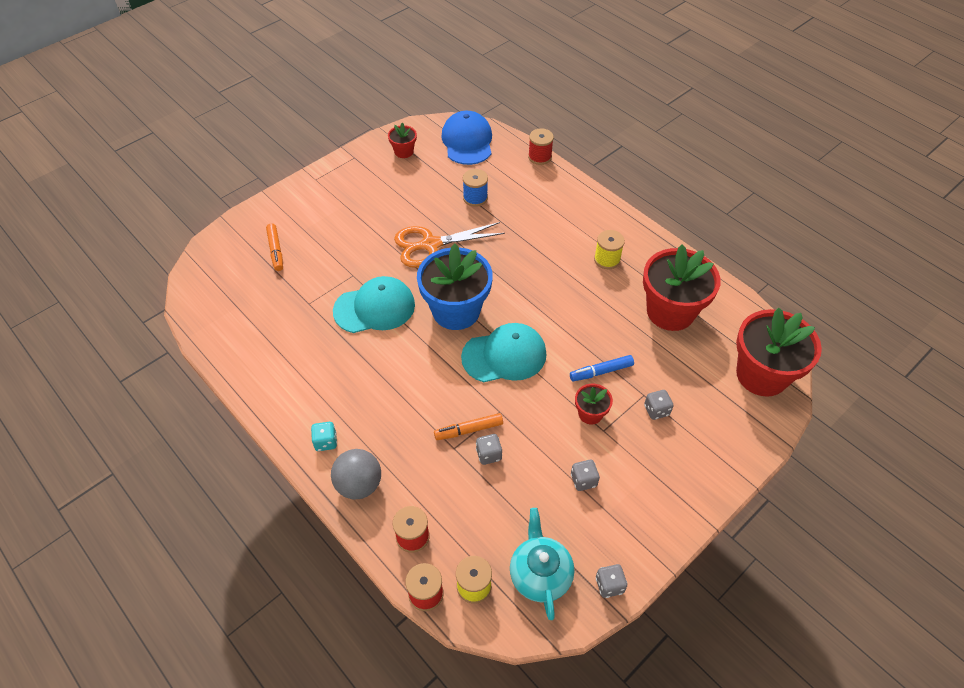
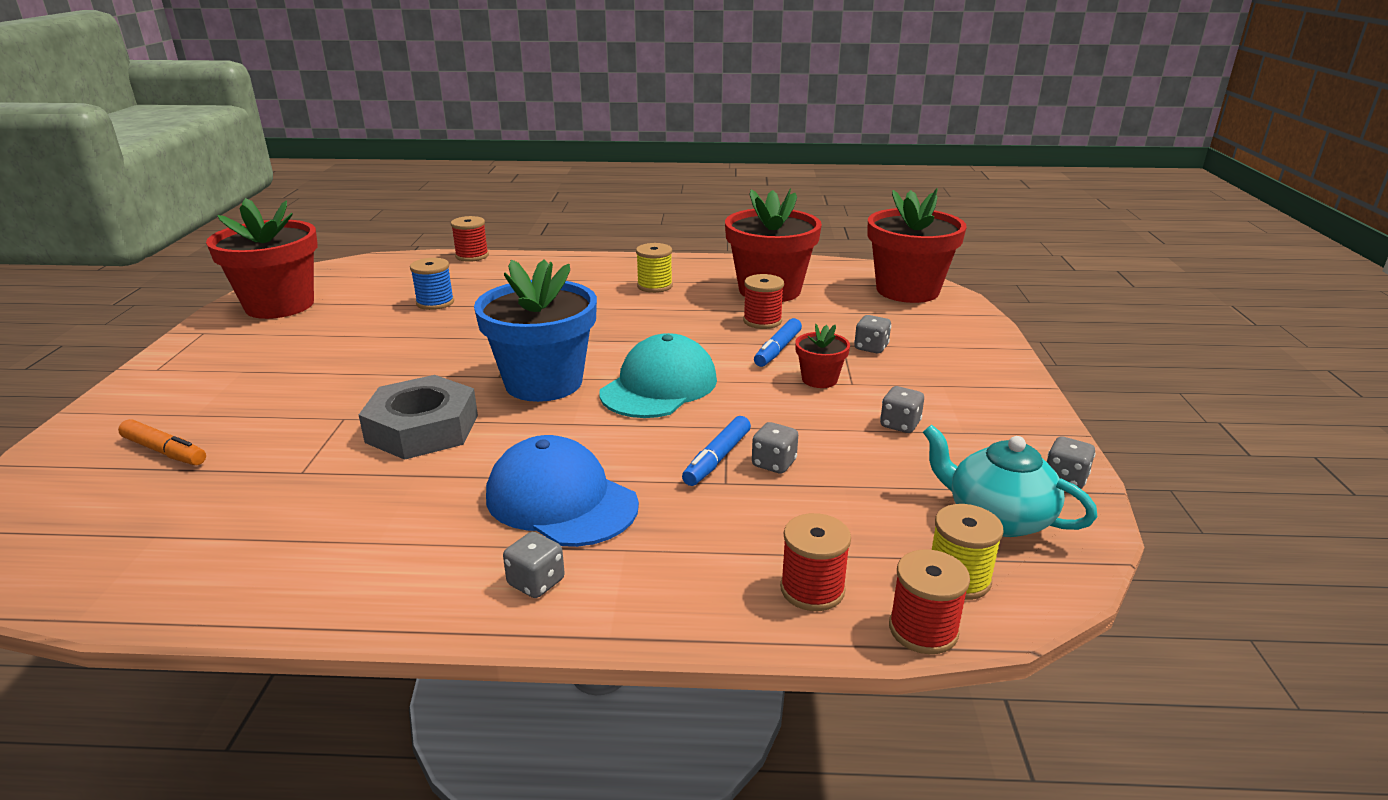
camera: 45 degrees left, 25 degrees down
(326, 442) = (536, 582): turquoise dice -> grey dice
(359, 484) = (657, 591): grey ball -> none
(374, 308) = (422, 428): turquoise cap -> grey nut
(404, 151) = (279, 305): red flower pot -> red flower pot, size x2.15
(431, 245) = (428, 352): orange scissors -> none
(467, 141) = (362, 273): blue cap -> blue cap (561, 500)
(468, 430) = (717, 459): orange marker -> blue marker
(626, 339) = (762, 321): none -> red spool

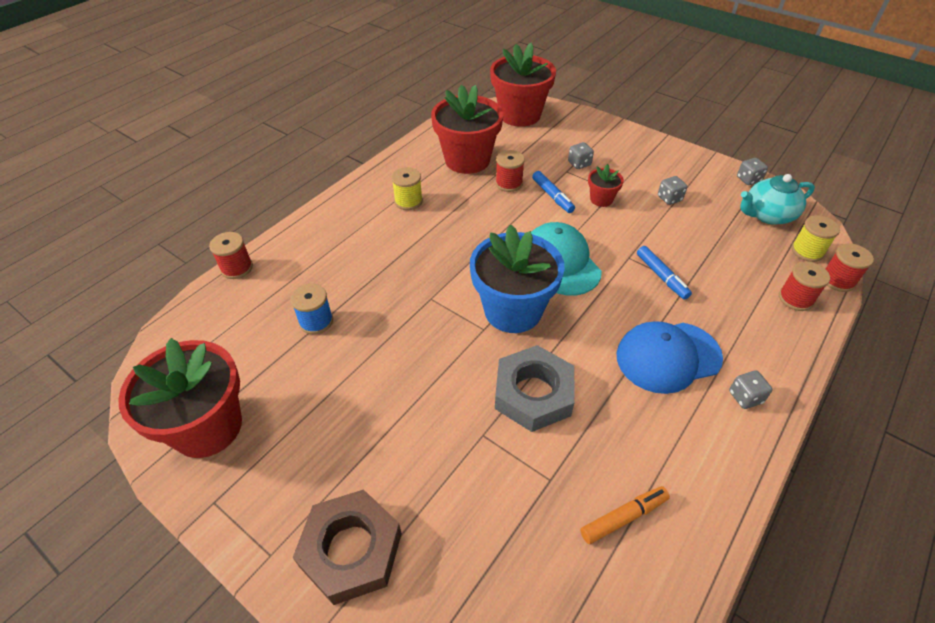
camera: 55 degrees left, 20 degrees up
(165, 451) = (455, 568): orange marker -> orange marker (624, 517)
(172, 398) = (351, 550): none -> brown nut
(774, 463) = (679, 259): grey dice -> none

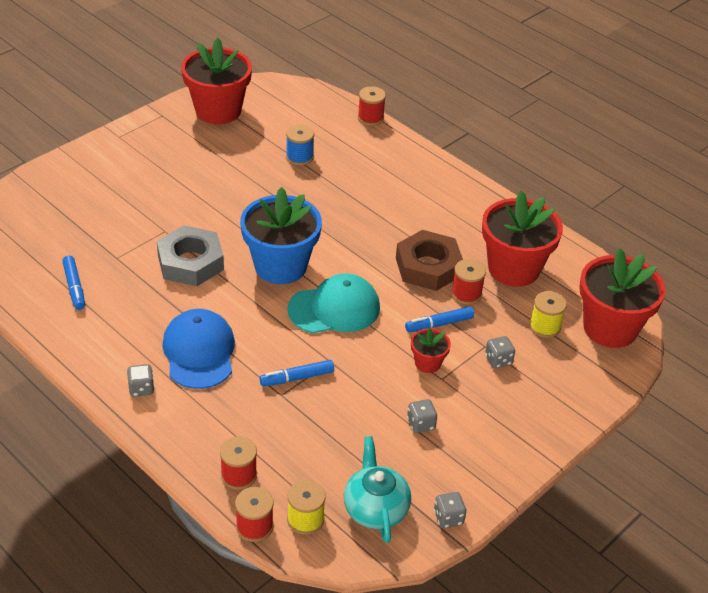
camera: 95 degrees right, 5 degrees down
(351, 550) = (108, 166): brown nut -> brown nut (428, 267)
(408, 201) = (445, 218): yellow spool -> yellow spool (544, 327)
(624, 517) = (74, 287): orange marker -> blue marker

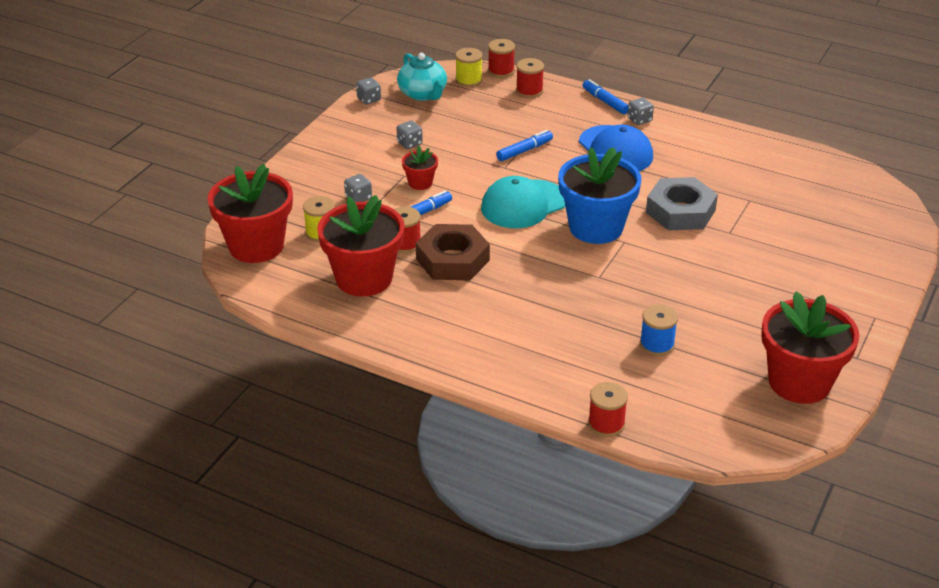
camera: 165 degrees right, 5 degrees down
(74, 287) = (760, 170): blue marker -> blue marker (605, 101)

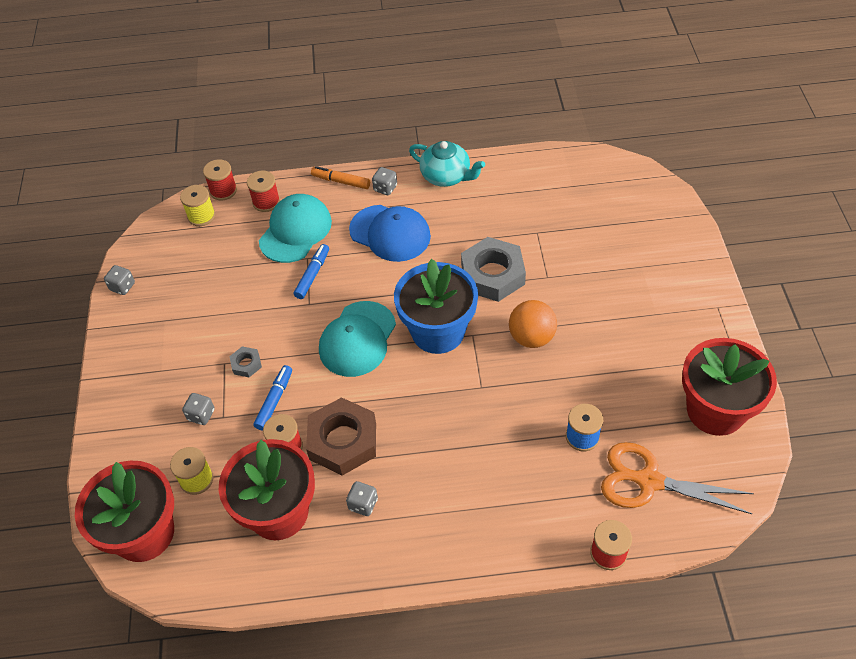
camera: 30 degrees left, 15 degrees up
(409, 143) = (201, 321): grey dice -> grey dice (363, 504)
(420, 183) = (246, 364): red flower pot -> grey nut
(423, 94) = (170, 254): turquoise teapot -> turquoise teapot (446, 176)
(536, 118) = (295, 231): none -> turquoise cap
(605, 101) = (341, 181): blue marker -> orange marker
(675, 265) = (531, 337): none -> orange ball
(688, 398) = (649, 481): none -> orange scissors

